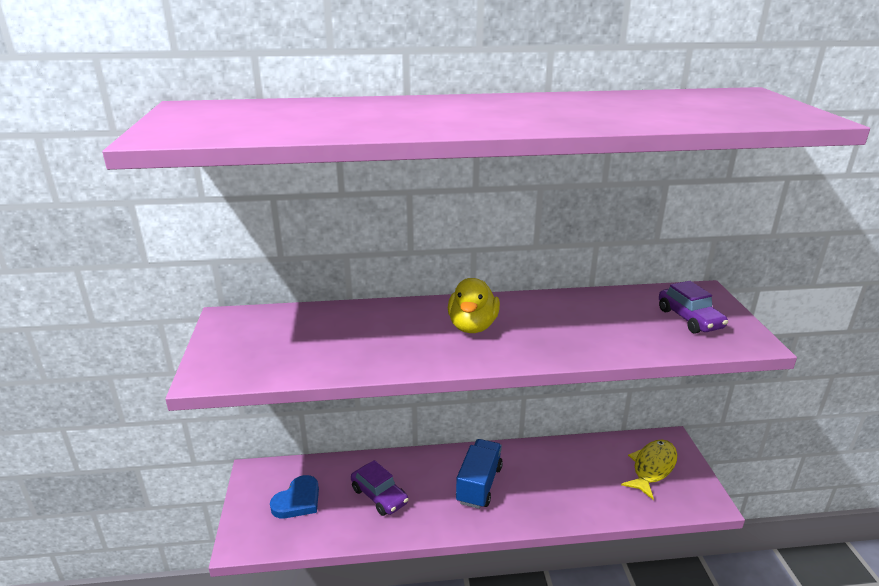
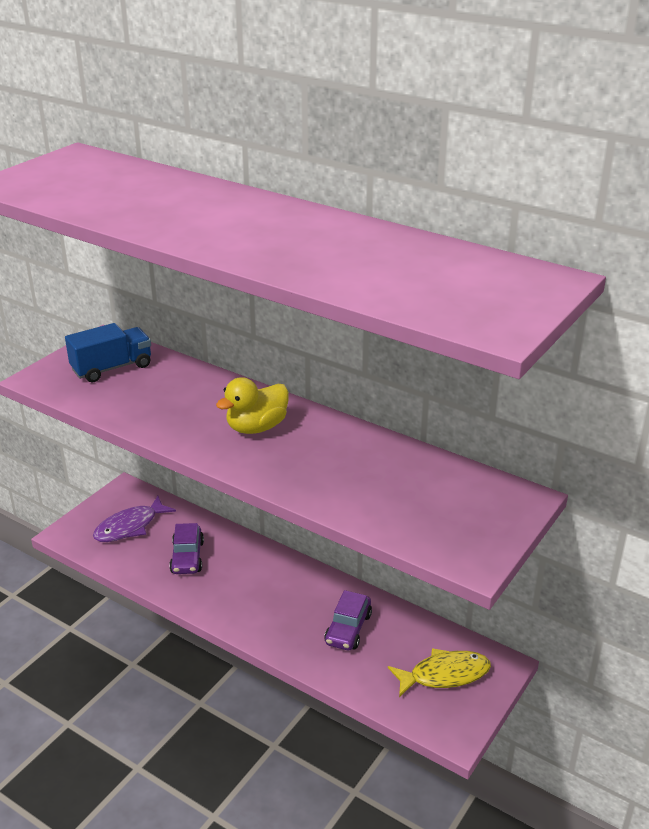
camera: 40 degrees right, 5 degrees up
(298, 500) = (130, 527): blue heart -> purple fish
(479, 484) = (271, 594): blue truck -> blue truck (112, 368)
(689, 319) = (455, 514): purple car -> purple car (348, 629)

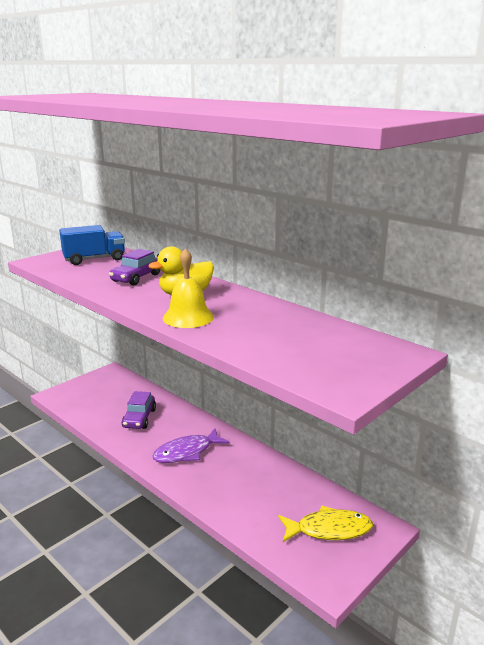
camera: 10 degrees right, 10 degrees down
(130, 527) = (104, 395): purple fish -> purple fish (186, 452)
(274, 467) = (188, 317): none -> yellow bell
(348, 629) = (252, 483): purple car -> purple car (136, 278)

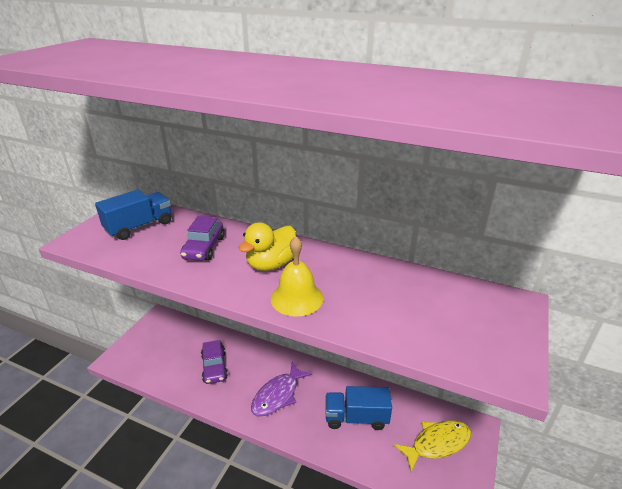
camera: 20 degrees left, 10 degrees up
(254, 488) = (356, 417): none -> blue truck

